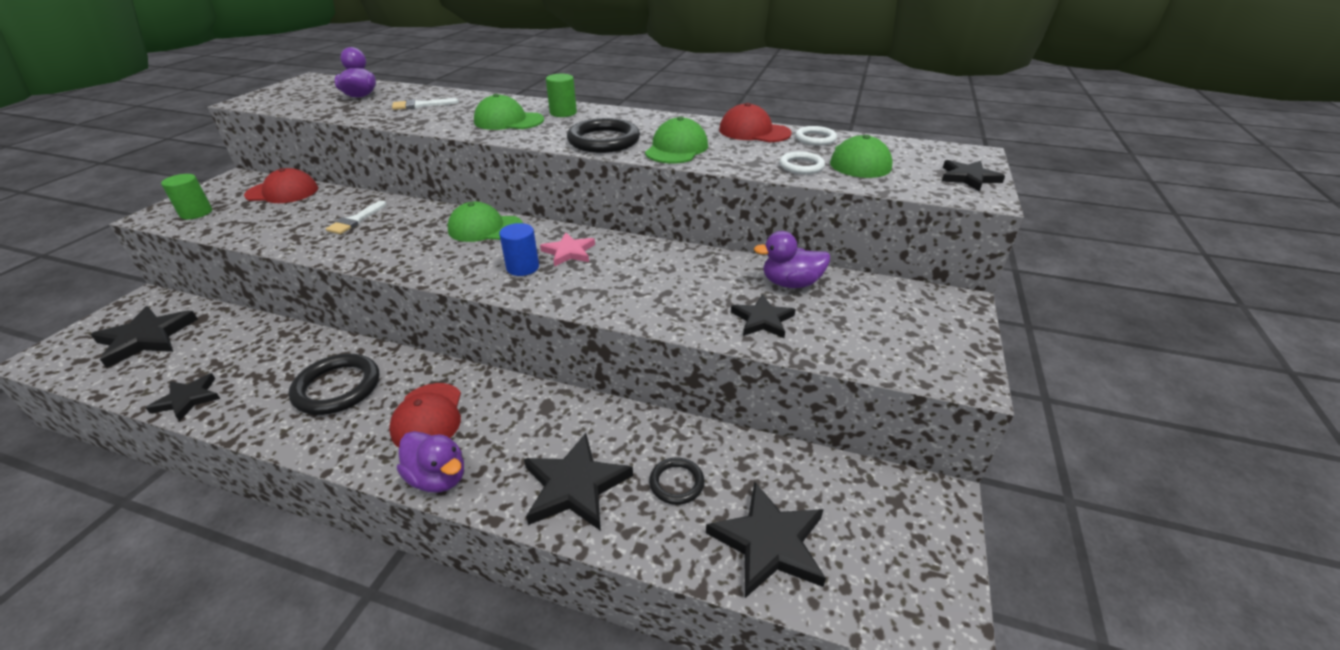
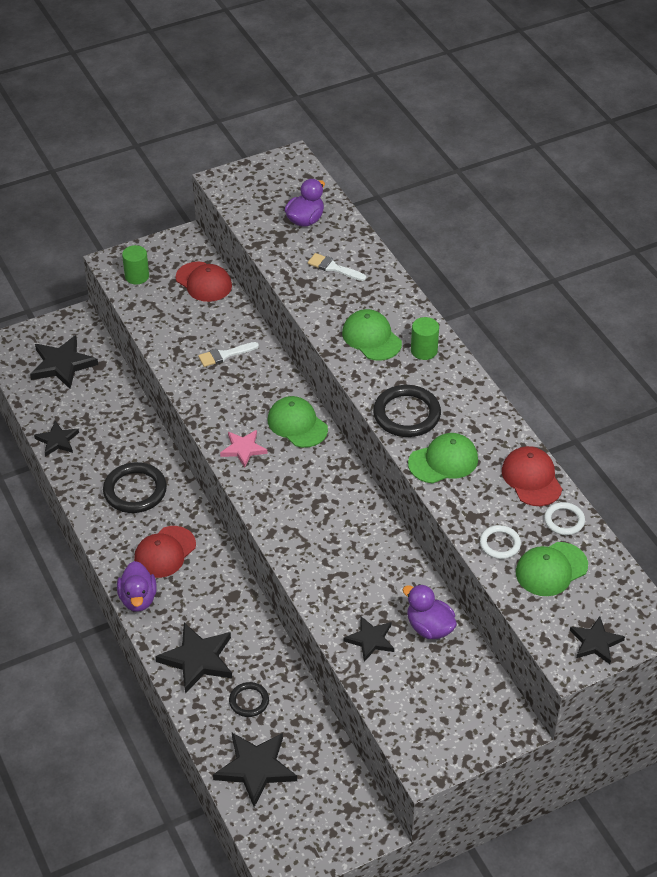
camera: 45 degrees right, 10 degrees up
(522, 267) = (282, 485): blue cylinder -> none
(569, 252) = (325, 491): pink star -> pink star (243, 449)

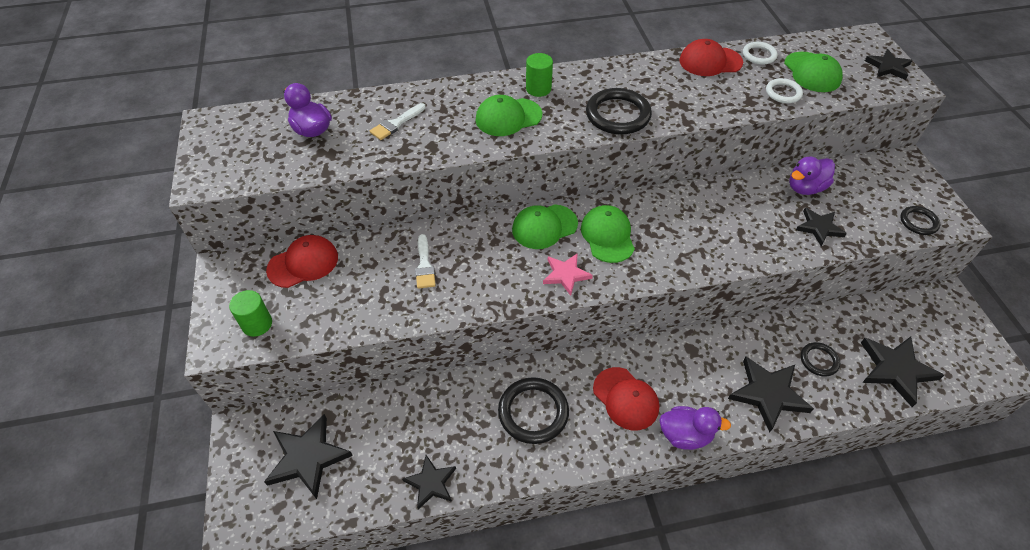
camera: 75 degrees left, 5 degrees up
(411, 731) = (918, 222): none -> black ring
(443, 461) = (681, 104): green cap -> green cap (607, 236)

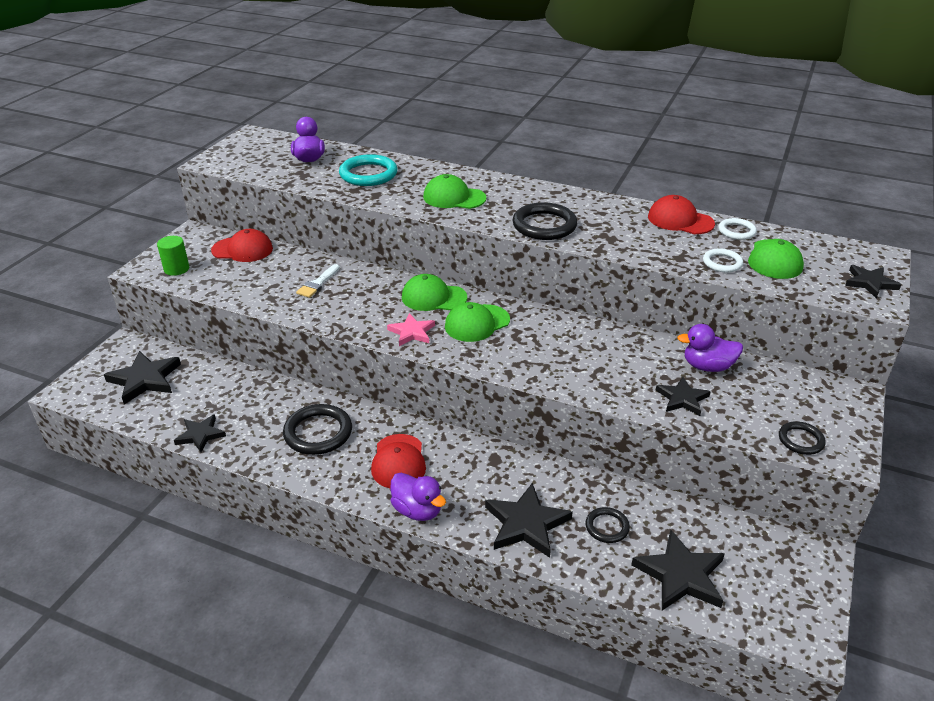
camera: 35 degrees right, 15 degrees down
(396, 124) = (368, 174): white brush -> turquoise ring
(538, 89) = (501, 189): green cylinder -> none
(607, 236) = (477, 323): green cap -> green cap turned 150 degrees counterclockwise

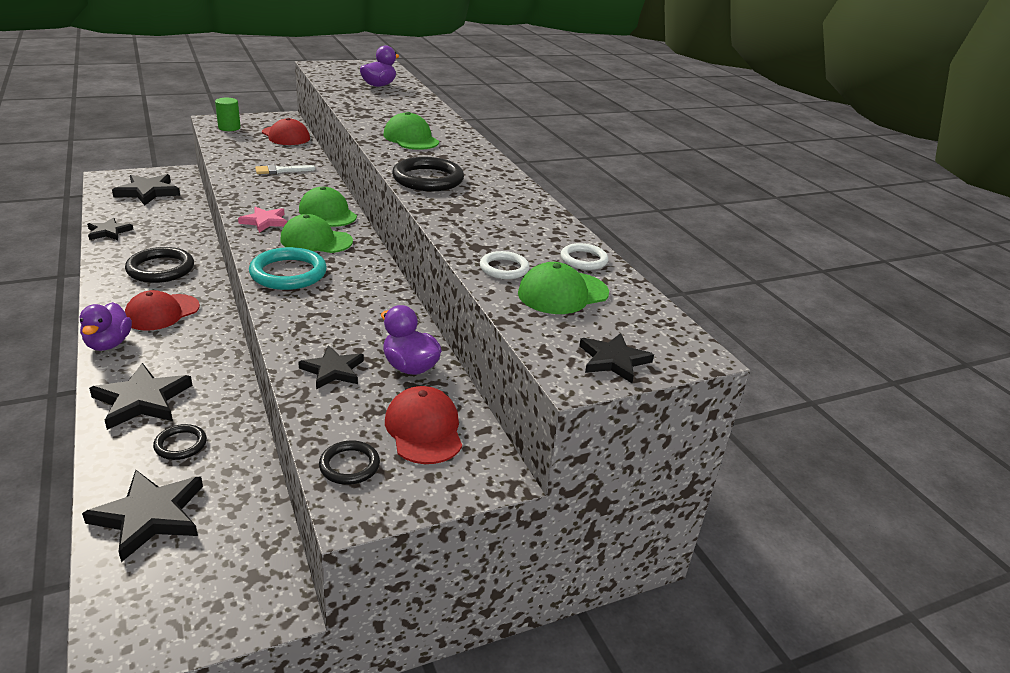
camera: 40 degrees right, 5 degrees down
(368, 174) = (392, 106): turquoise ring -> turquoise ring (288, 273)
(680, 220) = (551, 229): red cap -> red cap (424, 429)

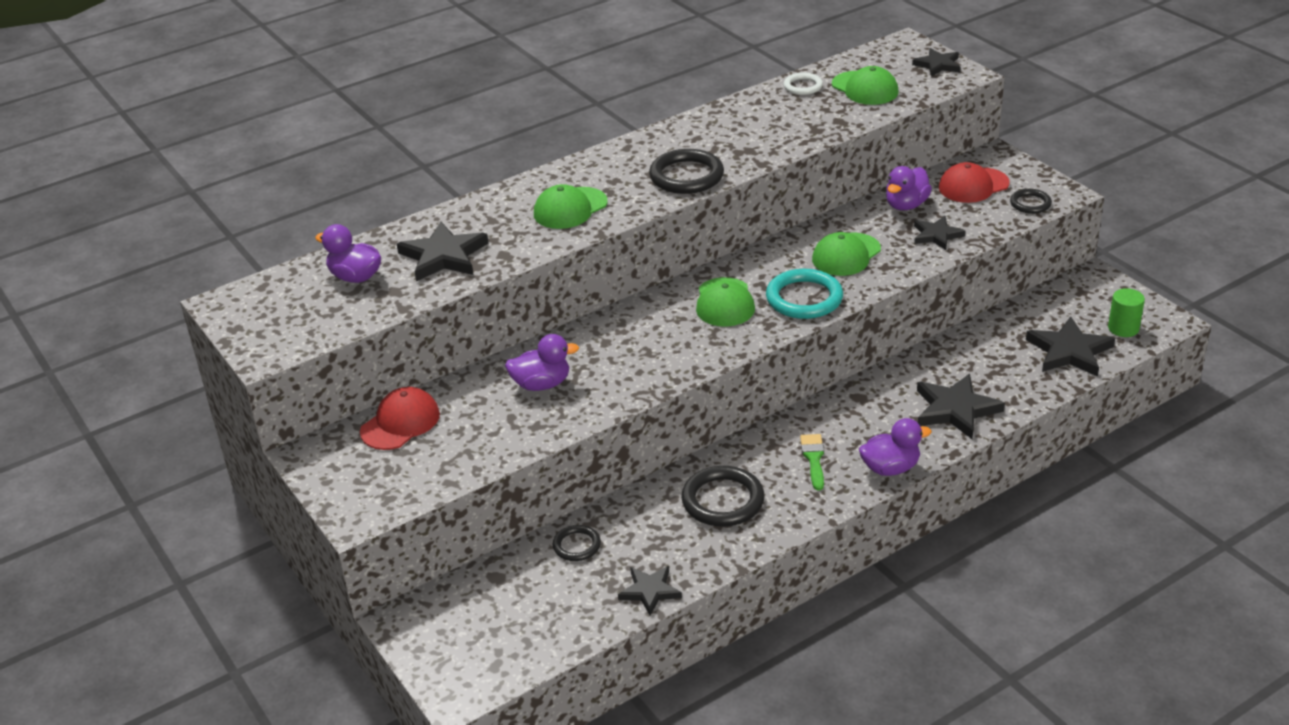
camera: 95 degrees left, 5 degrees up
(148, 192) = (498, 617): black star -> black star (443, 256)
(162, 312) = (813, 458): red cap -> green brush
(180, 444) = (992, 367): black ring -> black ring (576, 545)
(229, 128) = (388, 487): green cylinder -> green cylinder (1123, 328)
(265, 221) = (700, 347): pink star -> none
(281, 170) = (541, 384): white brush -> purple duck
(327, 213) = (651, 314): green cap -> green cap (846, 255)
(504, 268) = (845, 114): white ring -> none

